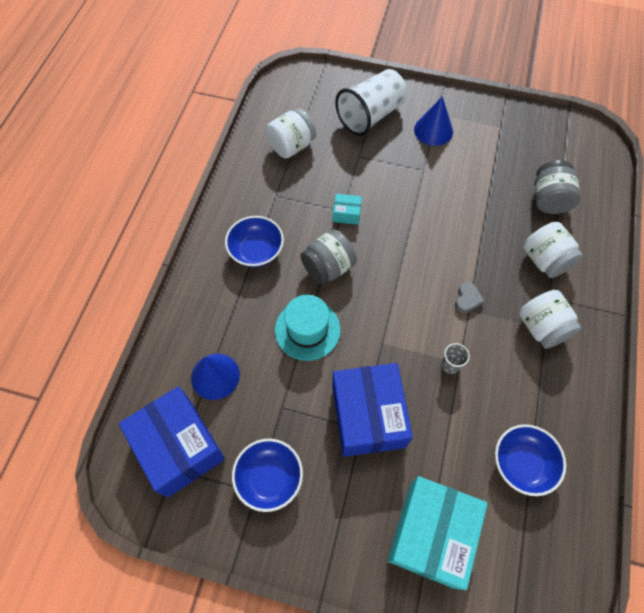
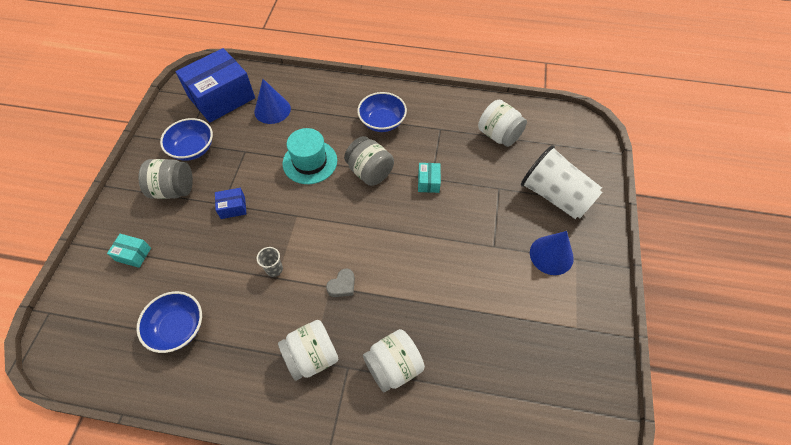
camera: 85 degrees right, 5 degrees down
(368, 416) = (233, 207): blue box -> blue box, size x0.42
(431, 534) = (133, 254): turquoise box -> turquoise box, size x0.42
(467, 299) = (342, 285): grey heart -> grey heart turned 60 degrees counterclockwise
(549, 199) = (478, 378): grey jar -> grey jar (174, 190)

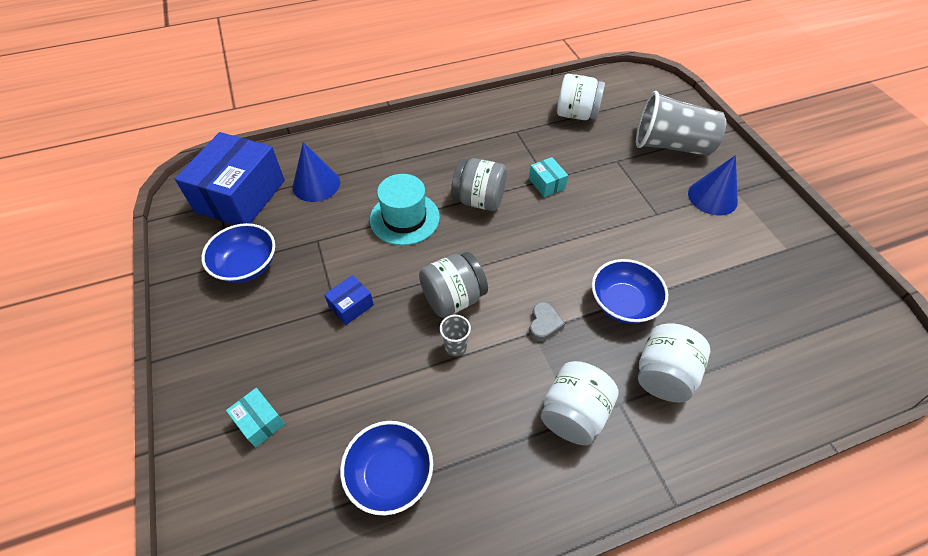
camera: 30 degrees left, 5 degrees down
(133, 254) = (260, 421): turquoise box -> turquoise box turned 60 degrees clockwise
(174, 190) = (257, 321): grey jar -> grey jar (453, 298)
(382, 122) = (451, 147): blue bowl -> blue bowl (623, 303)
(555, 196) = (671, 145): white cup -> grey cup

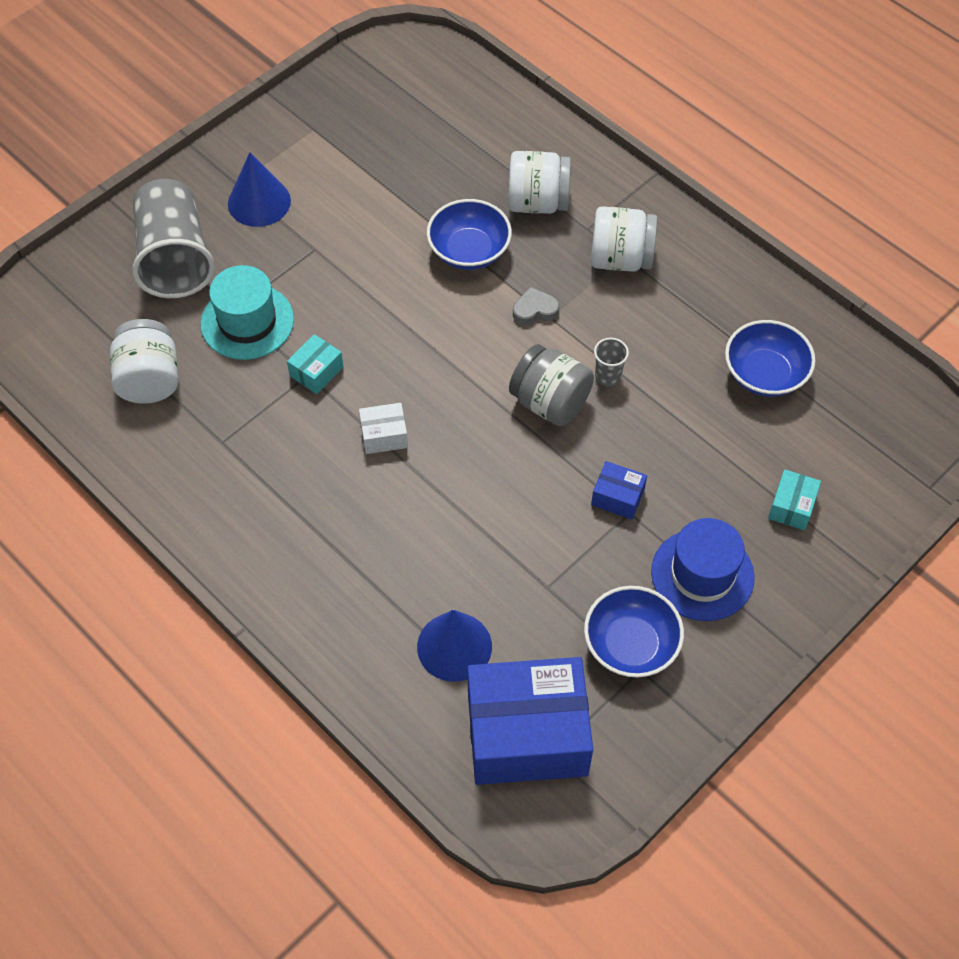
camera: 115 degrees left, 5 degrees up
(257, 329) = (702, 574): none -> blue hat
(404, 218) = (459, 505): turquoise hat -> turquoise hat (247, 322)
(479, 200) = (384, 435): grey jar -> white box

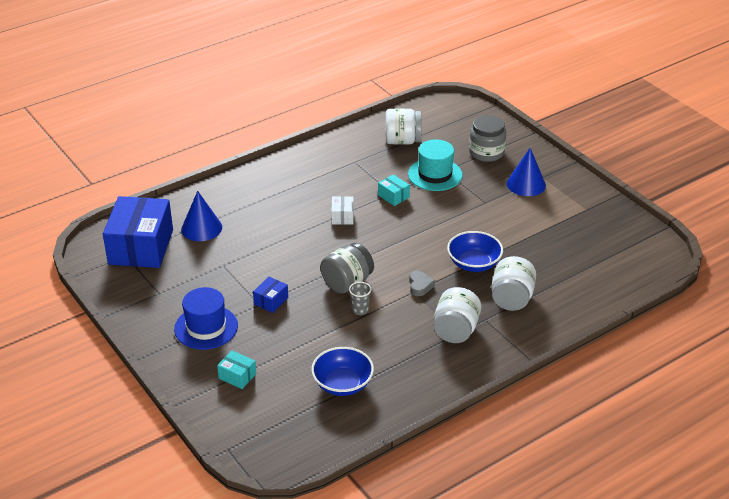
camera: 100 degrees right, 20 degrees down
(175, 258) = (486, 152): grey cup -> grey jar
(630, 645) = (174, 291): blue bowl -> none

